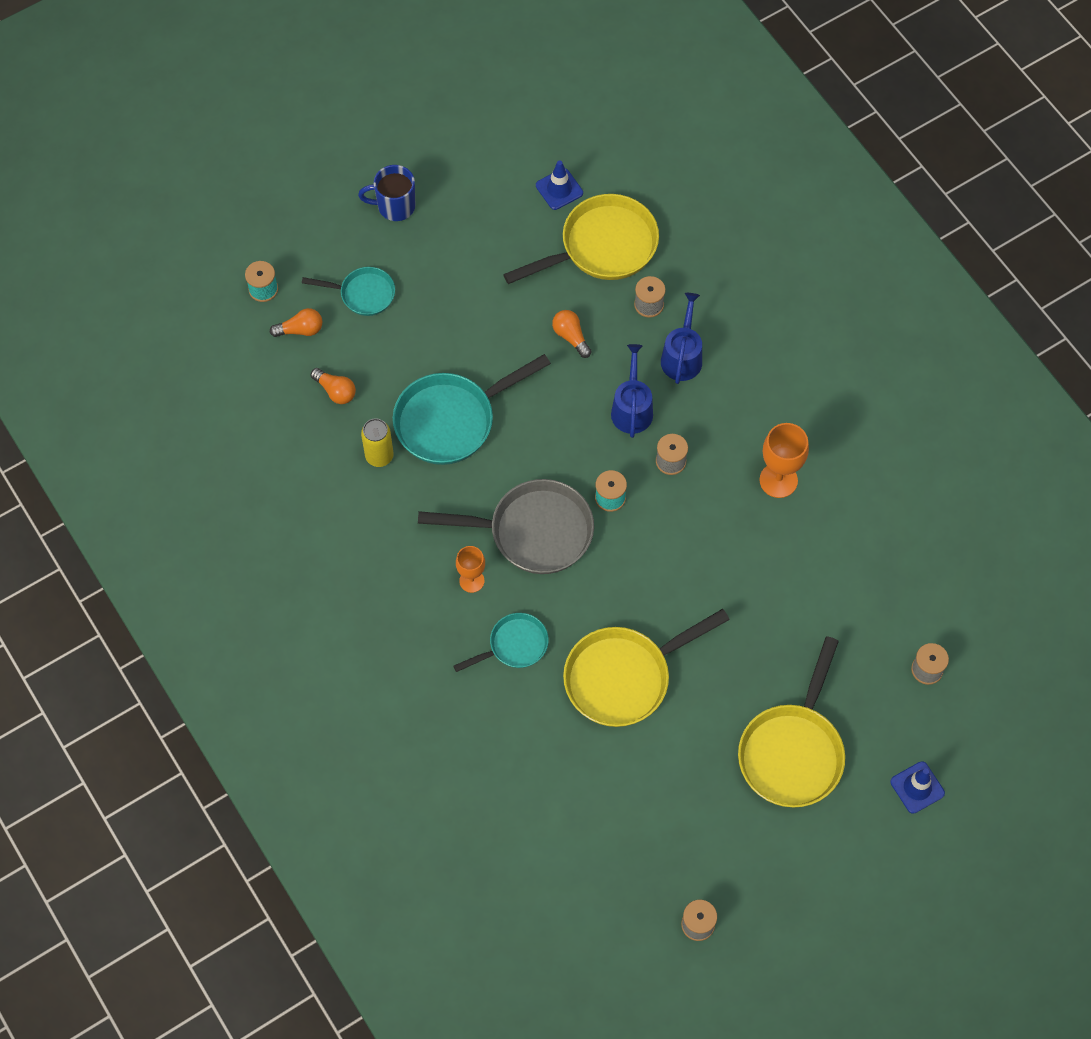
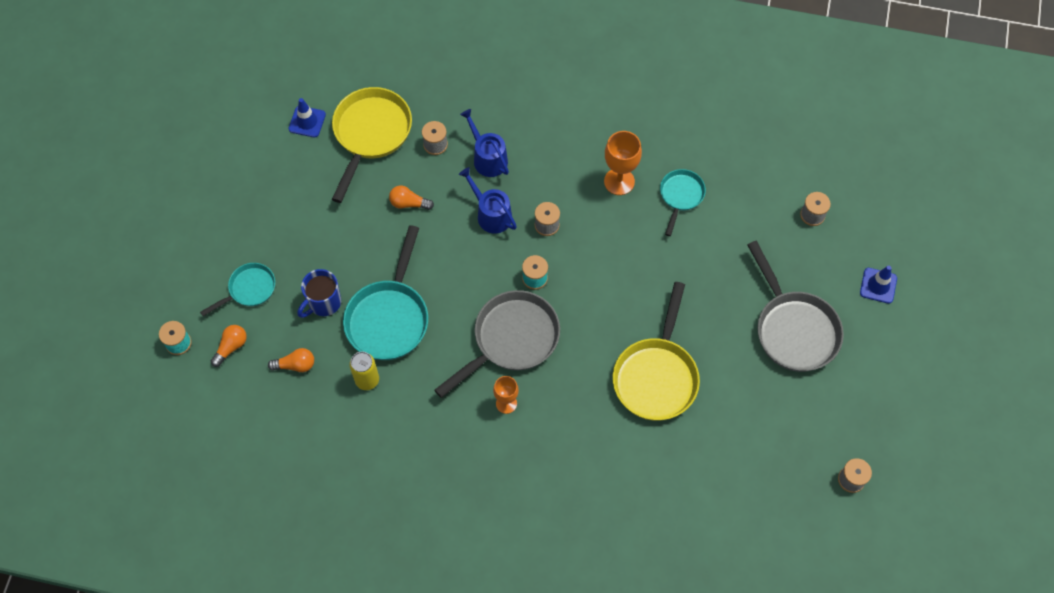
camera: 45 degrees left, 0 degrees up
(395, 206) = (212, 218): blue mug -> blue mug (323, 303)
(514, 645) = (573, 418): turquoise pan -> turquoise pan (680, 196)
(793, 751) = (793, 329): yellow pan -> grey pan

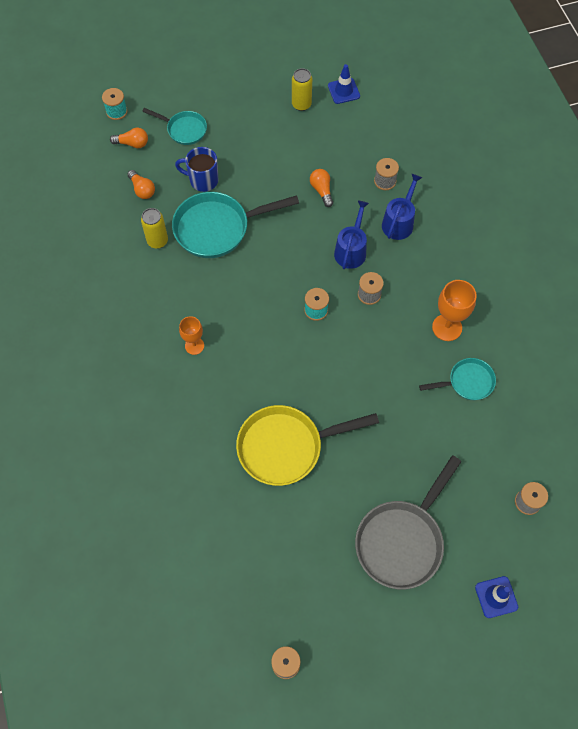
camera: 60 degrees right, 0 degrees up
(296, 167) = (301, 104): none -> yellow can
(370, 134) = (362, 135): yellow pan -> none
(511, 340) = (251, 321): grey pan -> none

